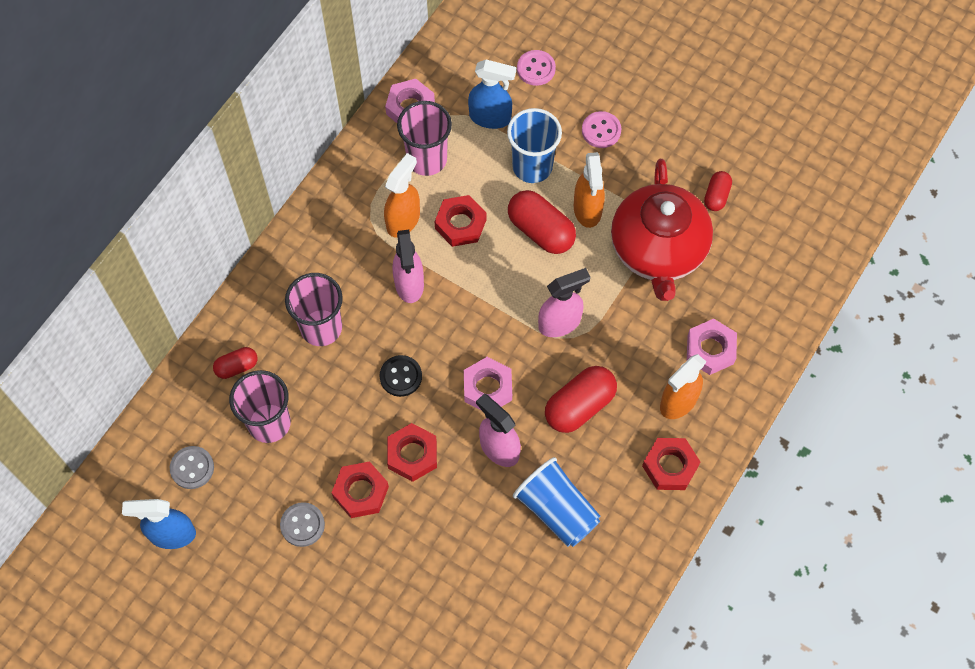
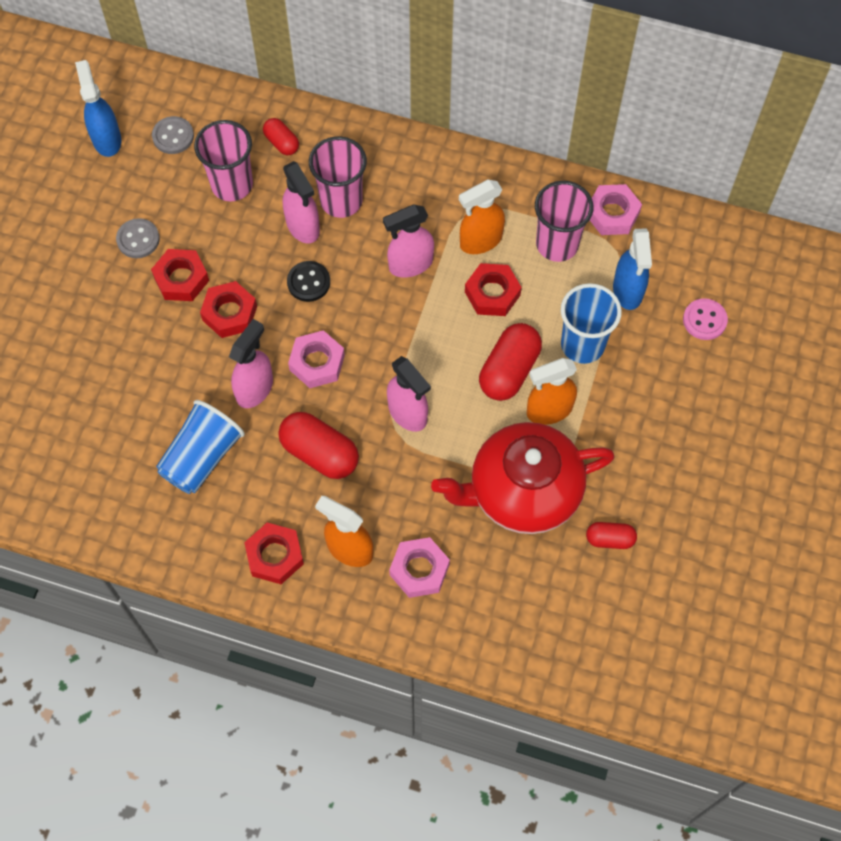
camera: 75 degrees right, 0 degrees up
(338, 368) = (303, 227): none -> pink spray bottle
(403, 220) = (480, 241): orange spray bottle -> orange spray bottle turned 135 degrees clockwise
(601, 130) = (651, 402): pink button -> none

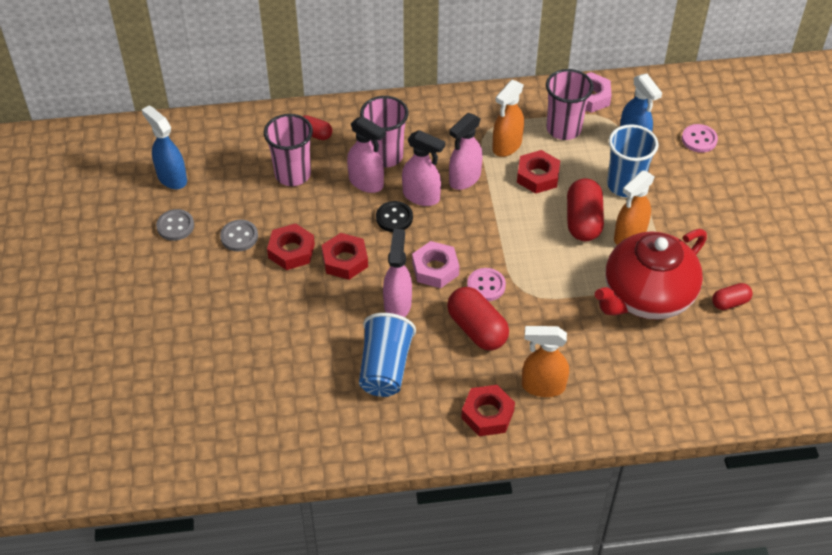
camera: 25 degrees left, 15 degrees down
(173, 136) = (225, 158): grey button -> grey button (175, 226)
(319, 453) = (477, 329): red capsule -> red capsule turned 45 degrees clockwise
(358, 405) = (486, 286): none -> pink button
(408, 413) = (527, 277): pink spray bottle -> pink spray bottle (421, 196)
(419, 570) = (605, 379): pink nut -> none

